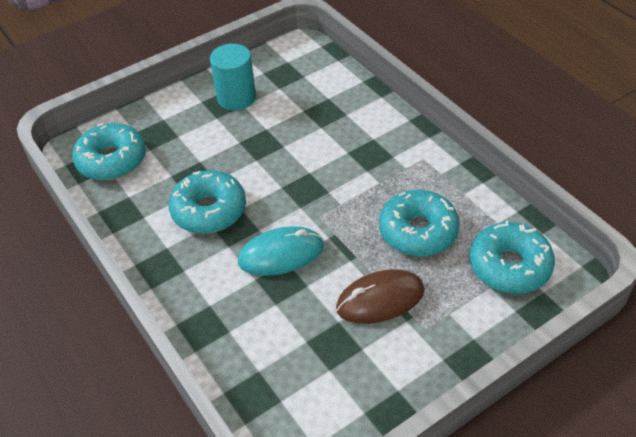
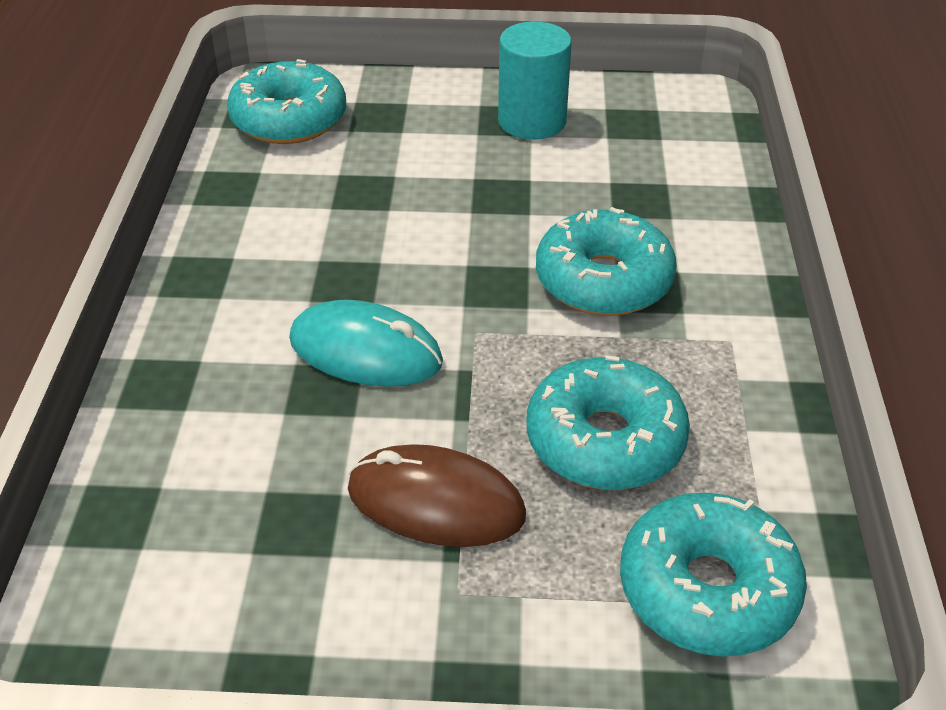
camera: 35 degrees right, 5 degrees down
(209, 210) = (336, 241): turquoise donut -> turquoise donut (603, 280)

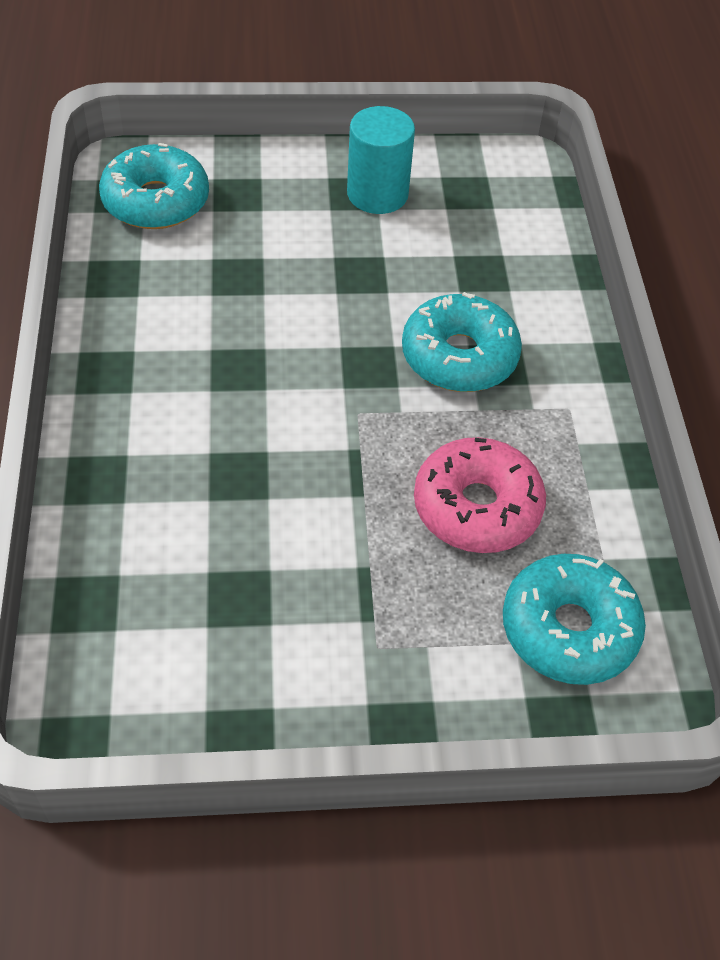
camera: 10 degrees left, 10 degrees up
(365, 351) = (268, 437): turquoise mouse -> none
(436, 502) = (348, 571): brown mouse -> none
(605, 440) = (476, 507): turquoise donut -> pink donut

